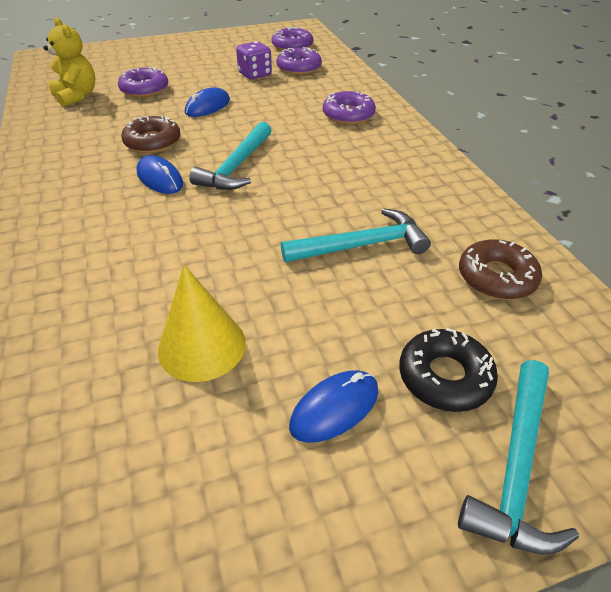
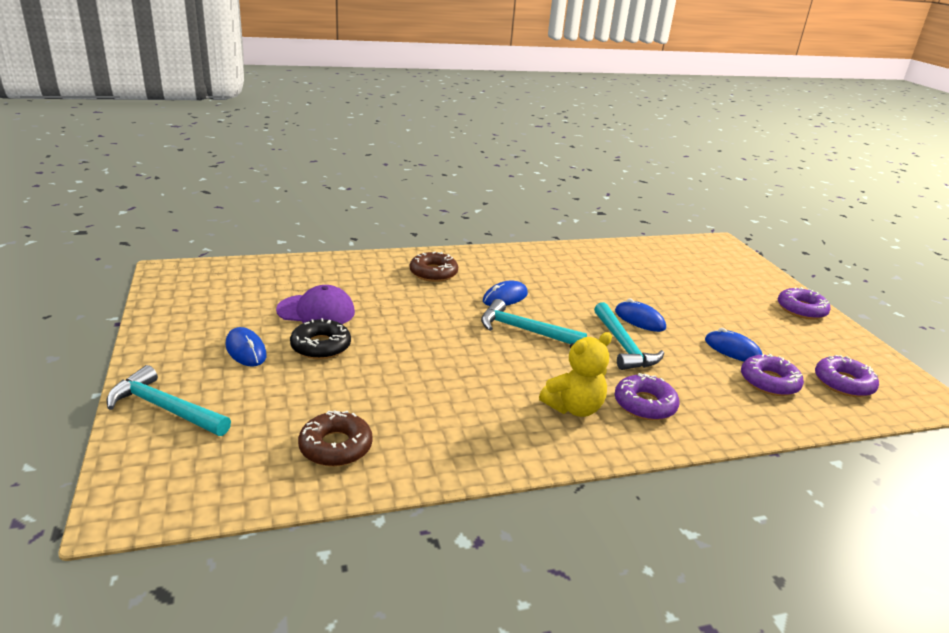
camera: 90 degrees right, 15 degrees down
(76, 96) = (641, 261): yellow teddy bear -> yellow teddy bear (574, 408)
(144, 89) = (667, 289): purple donut -> purple donut (801, 309)
(153, 142) = (564, 294): brown donut -> brown donut (433, 273)
(202, 346) = (316, 311): yellow cone -> purple cap
(255, 74) = (732, 350): purple dice -> blue mouse
(362, 245) = (398, 381): turquoise hammer -> turquoise hammer (623, 345)
(445, 377) = (246, 395): black donut -> black donut (321, 346)

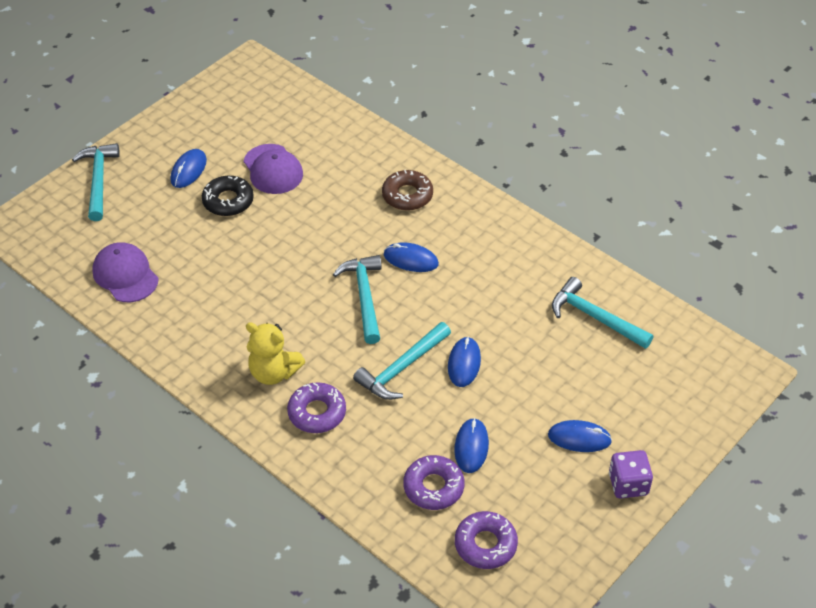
camera: 60 degrees right, 20 degrees up
(335, 447) = (125, 275): brown donut -> purple cap
(634, 262) = (595, 317): none -> turquoise hammer
(747, 309) = (579, 438): none -> blue mouse
(801, 309) = (628, 484): purple donut -> purple dice

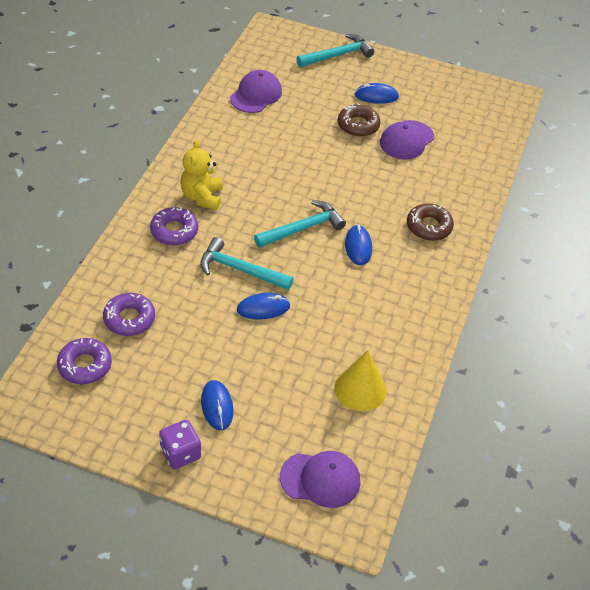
camera: 65 degrees right, 0 degrees up
(228, 201) = (358, 125): black donut -> brown donut
(471, 447) = (178, 333): blue mouse -> none
(595, 317) = (360, 389): turquoise hammer -> yellow cone
(689, 380) = (320, 479): none -> purple cap

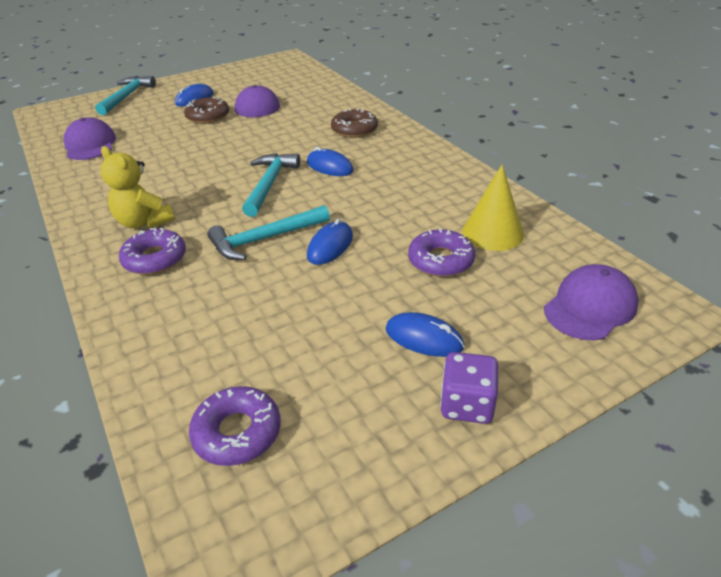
camera: 45 degrees left, 10 degrees down
(129, 319) = (220, 351): purple donut -> purple donut (440, 260)

